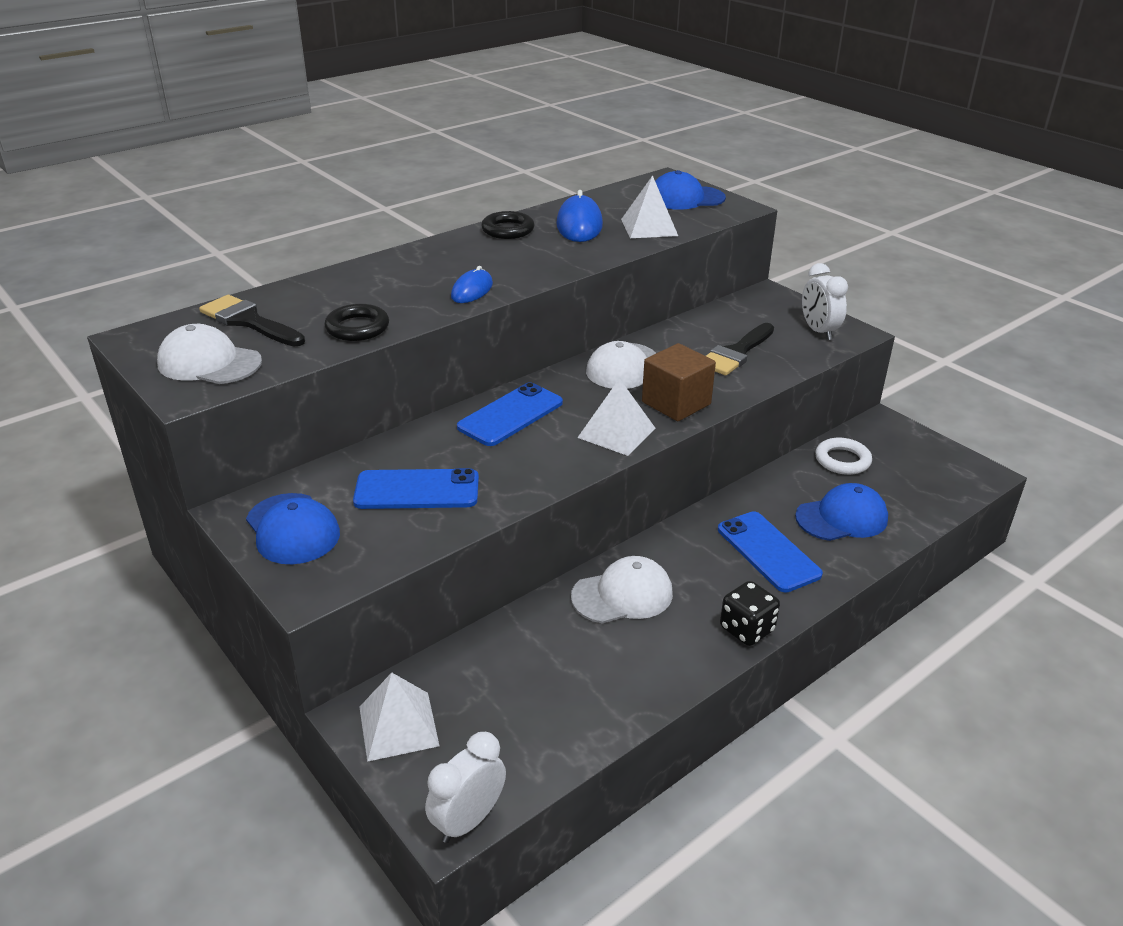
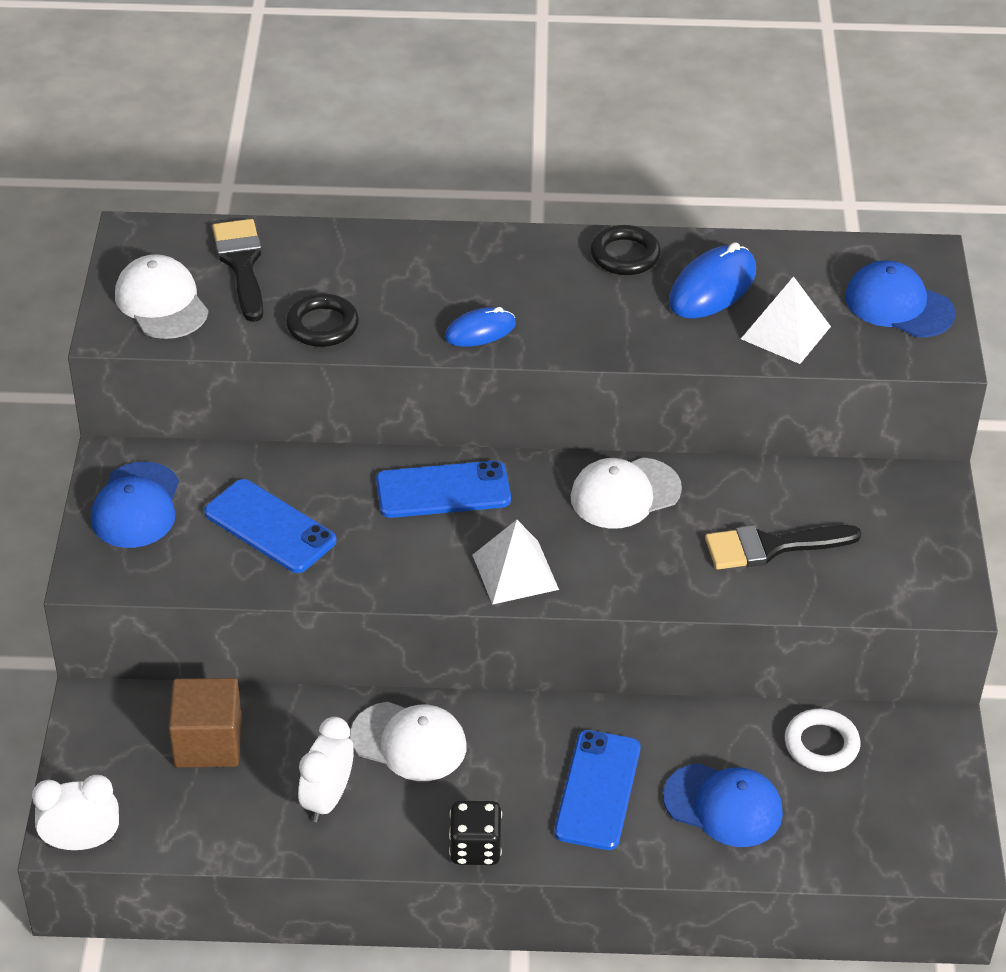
camera: 40 degrees right, 10 degrees up
(398, 726) = (110, 734): white pyramid -> none
(676, 403) = (618, 572): brown cube -> brown cube (208, 742)
(818, 331) = (911, 572): white clock -> white clock (327, 799)

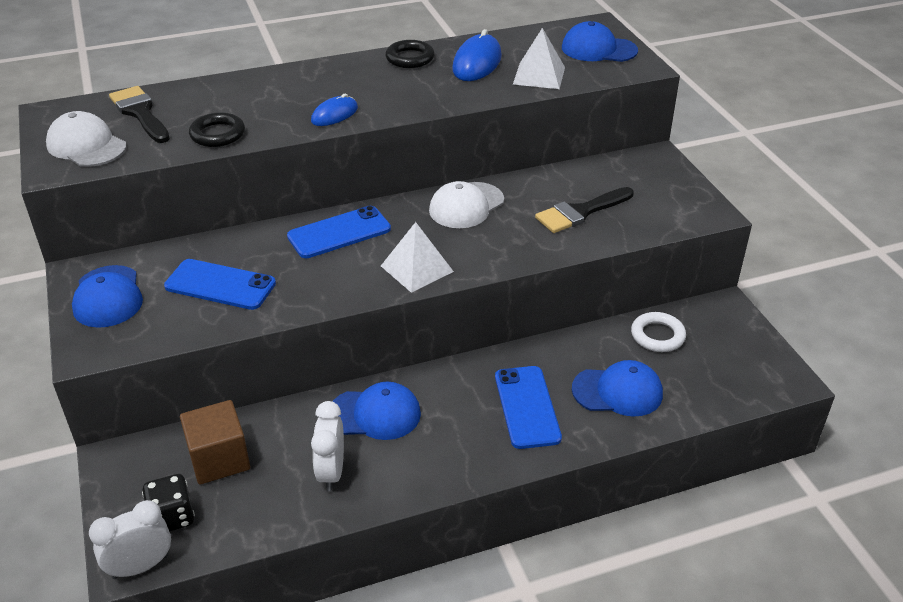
camera: 20 degrees left, 5 degrees down
(409, 742) = (375, 414): white cap -> blue cap
(475, 848) = (460, 473): black dice -> black dice (172, 517)

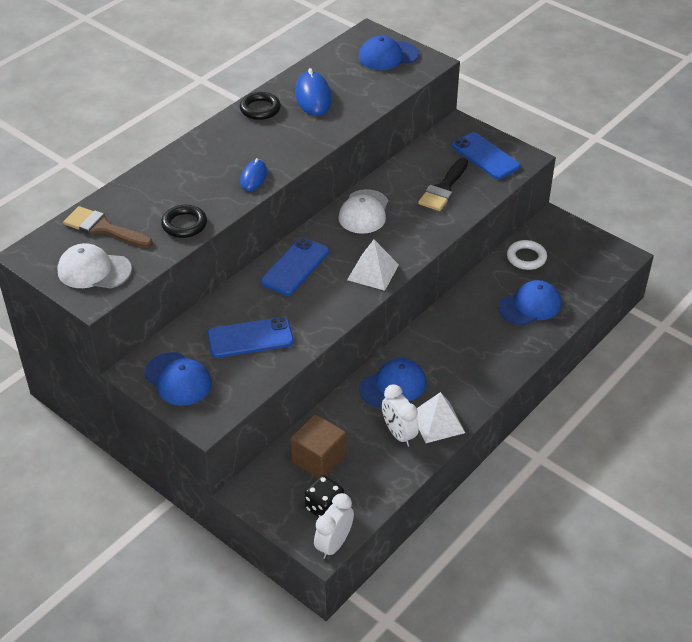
camera: 30 degrees left, 5 degrees up
(140, 113) = (103, 228): black brush -> brown brush
(526, 407) = (483, 339): blue phone -> blue phone (485, 156)
(539, 75) = (367, 93): white pyramid -> white pyramid (437, 422)

